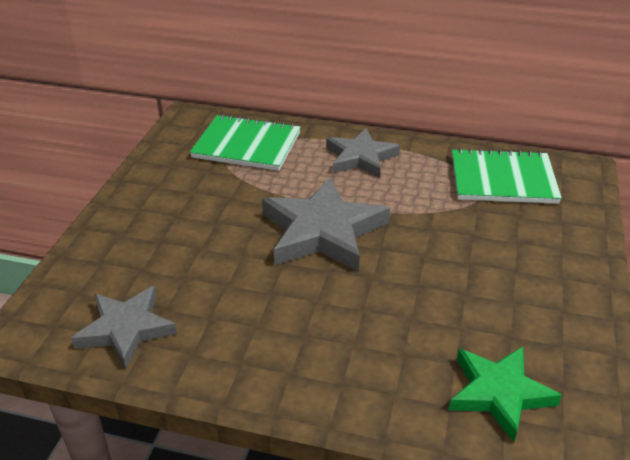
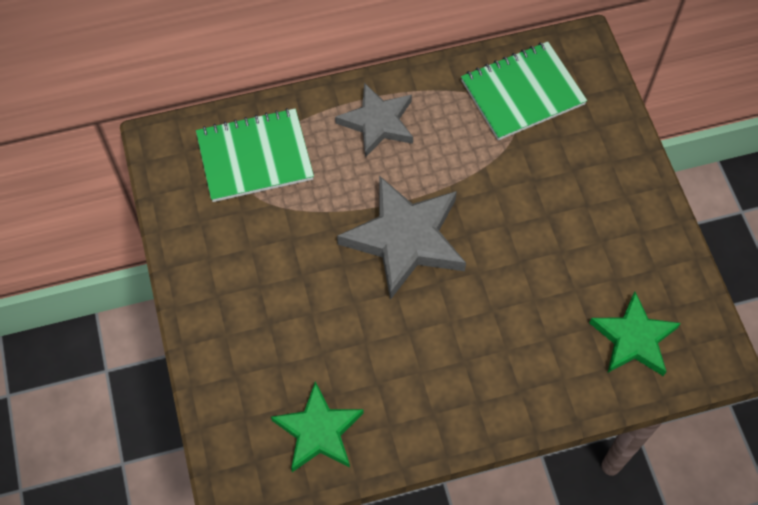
camera: 30 degrees left, 25 degrees up
(126, 329) = (318, 431): grey star -> green star

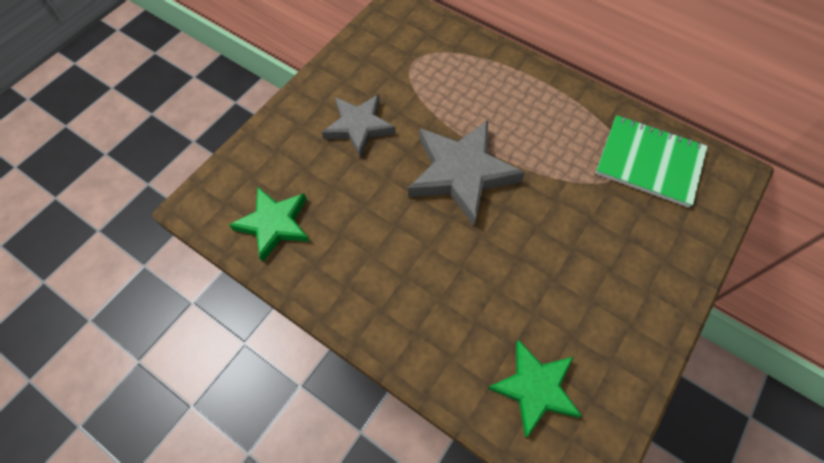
camera: 50 degrees right, 0 degrees up
(255, 157) = (435, 54): green notebook -> none
(378, 122) = (529, 97): grey star -> grey star (359, 127)

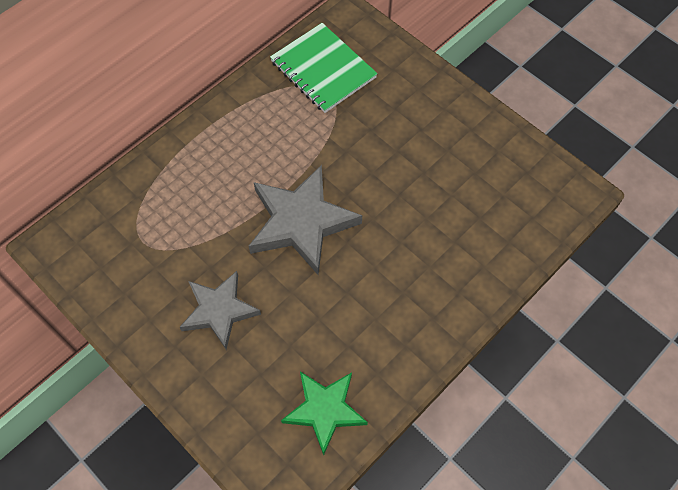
camera: 80 degrees left, 0 degrees up
(535, 388) = (515, 209): green star -> none
(649, 162) = (323, 69): green notebook -> green notebook turned 75 degrees counterclockwise

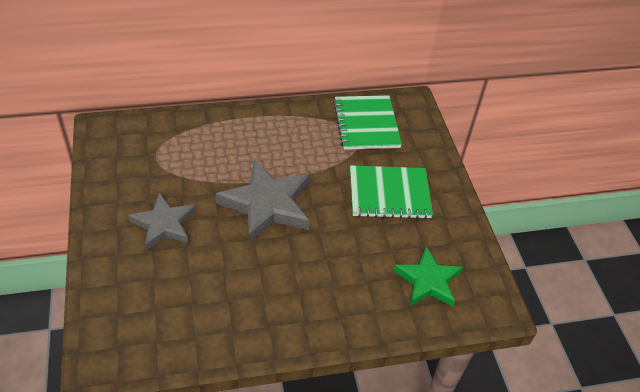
camera: 30 degrees right, 15 degrees down
(324, 410) = (174, 330): green star -> green star (428, 281)
(404, 135) = (389, 194): none -> green notebook

